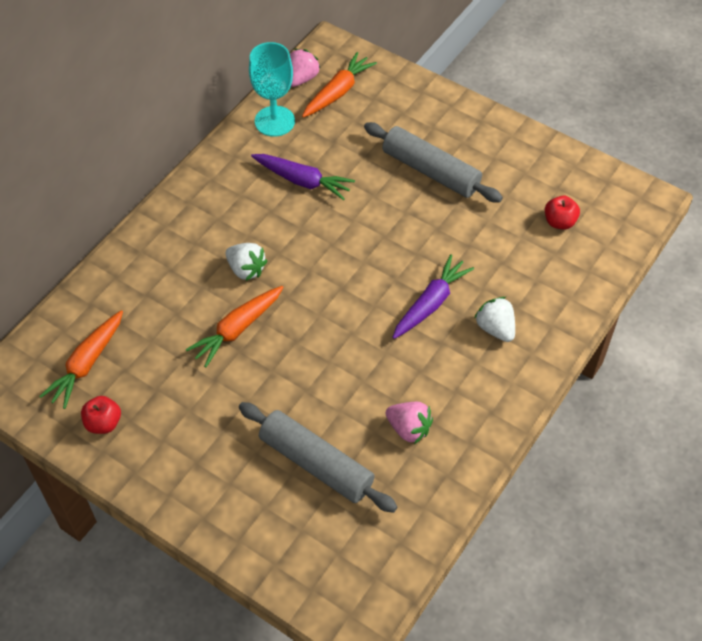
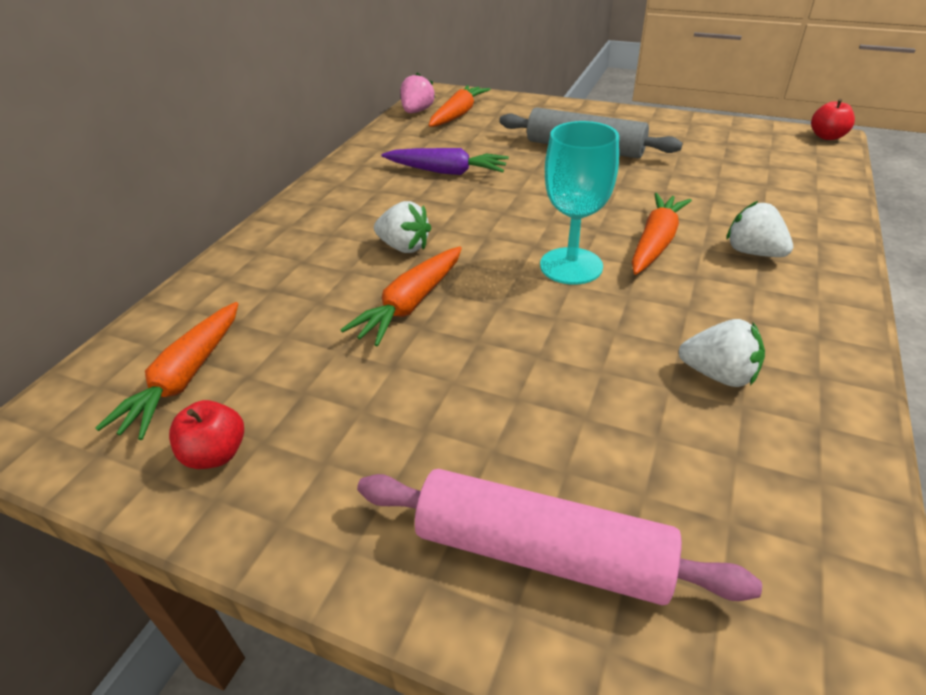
camera: 10 degrees left, 15 degrees down
(261, 515) = (541, 552): none -> pink rolling pin
(274, 121) = (398, 138): turquoise goblet -> turquoise goblet (571, 266)
(316, 463) = (601, 448): grey rolling pin -> none
(409, 429) = (718, 375): pink strawberry -> white strawberry
(430, 303) = (655, 243): purple carrot -> orange carrot
(559, 222) = (750, 163): red apple -> red apple (827, 136)

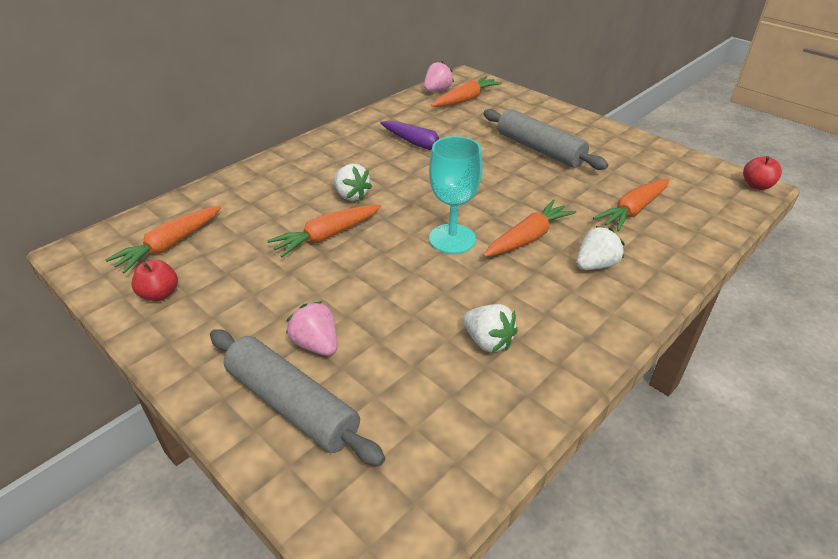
camera: 20 degrees right, 0 degrees up
(507, 451) = (316, 344): none -> pink strawberry
(541, 552) = (292, 405): pink rolling pin -> grey rolling pin
(736, 187) = (633, 210): none -> orange carrot
(753, 252) = (595, 265): white strawberry -> white strawberry turned 75 degrees clockwise

